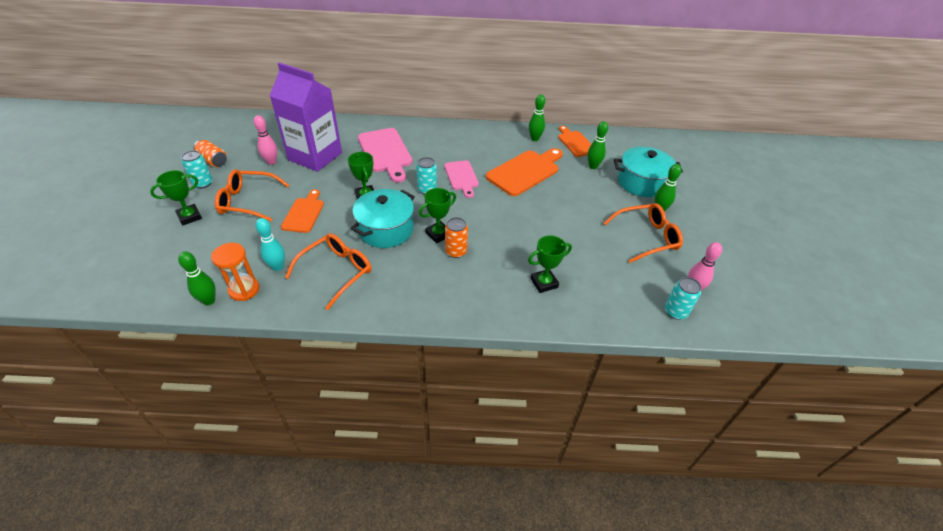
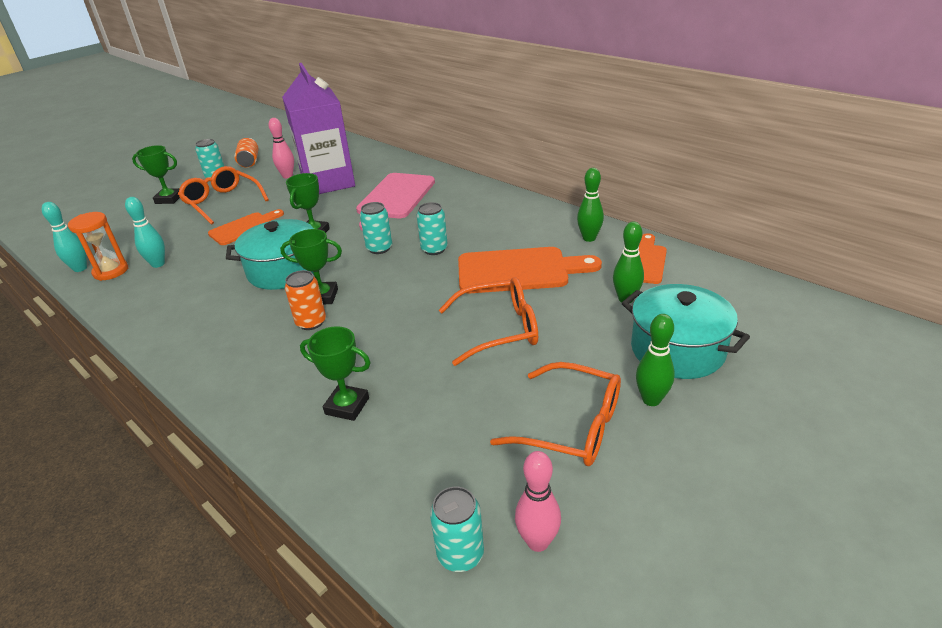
camera: 45 degrees right, 10 degrees down
(209, 301) = (80, 268): green bowling pin -> turquoise bowling pin
(336, 272) = (188, 289): orange glasses -> orange glasses (499, 329)
(461, 177) = (434, 249): pink cutting board -> turquoise can

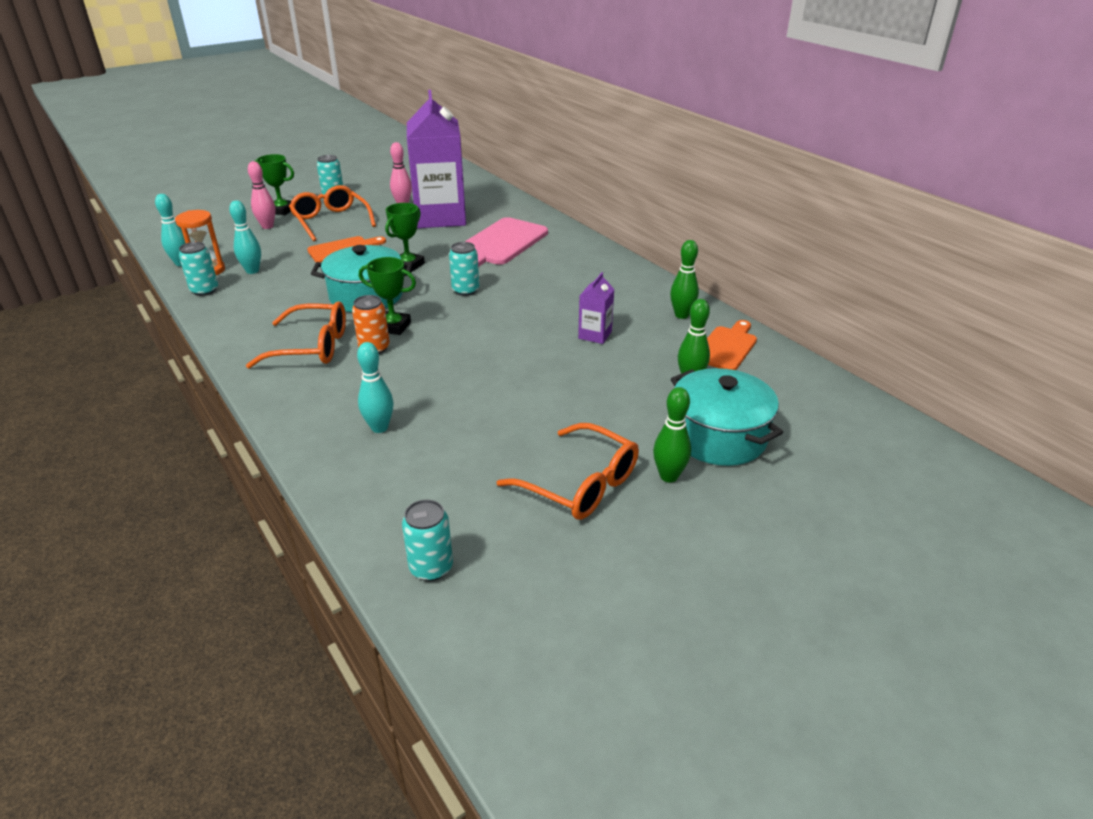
camera: 10 degrees right, 0 degrees up
(249, 162) = (370, 184): orange can -> none
(347, 406) = (379, 427): green trophy -> turquoise bowling pin
(434, 249) = (519, 300): turquoise can -> turquoise can (204, 290)
(499, 329) = (550, 386): orange glasses -> orange glasses (311, 347)
(519, 271) = (595, 335): orange cutting board -> purple carton
(537, 542) = (504, 572): pink bowling pin -> pink bowling pin (267, 226)

